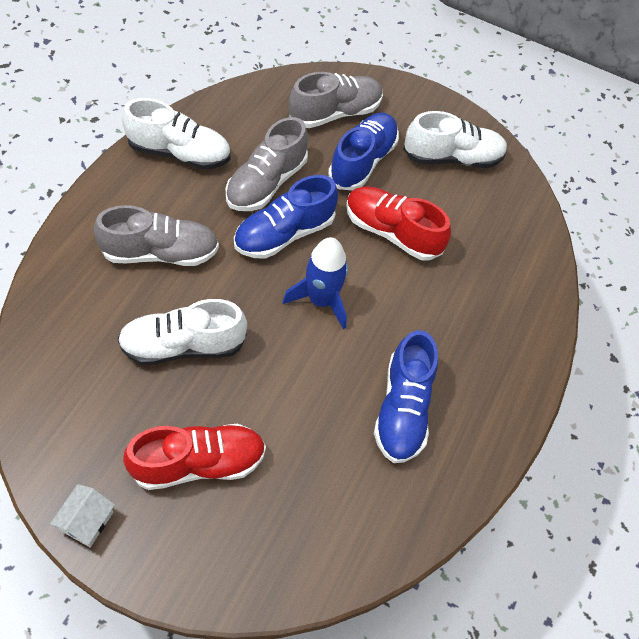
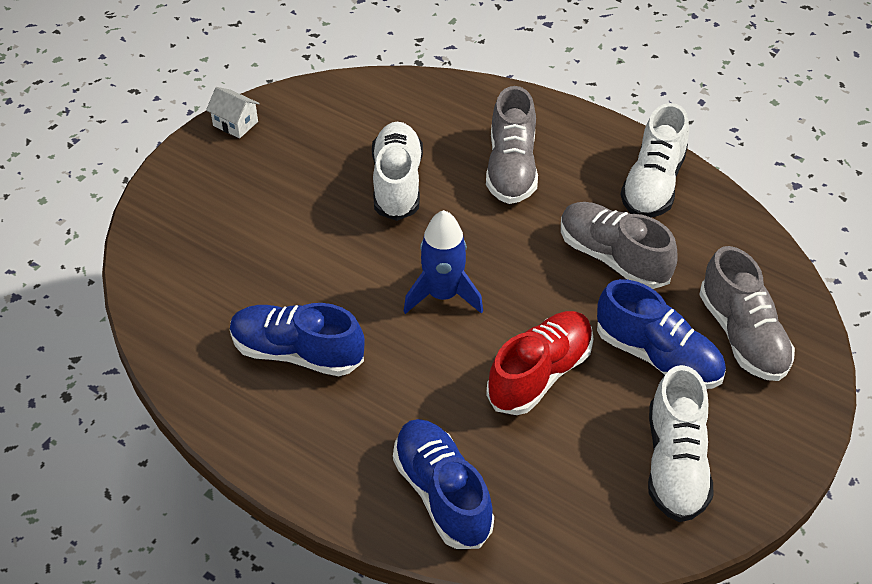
camera: 105 degrees right, 10 degrees down
(199, 463) = (271, 191): red shoe -> none
(284, 234) = (537, 269): blue shoe -> blue shoe (442, 494)

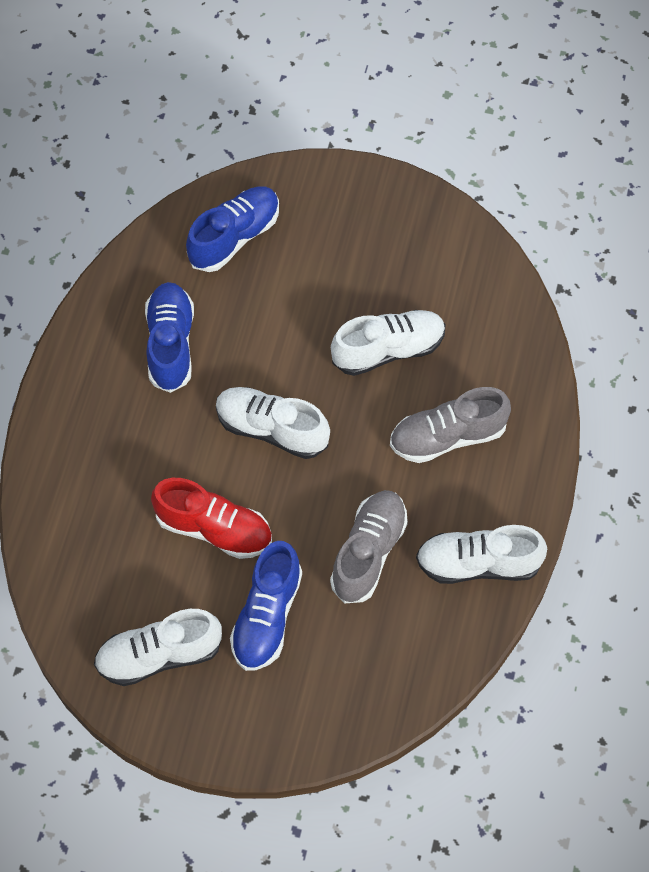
camera: 70 degrees right, 15 degrees up
(235, 123) = (408, 196): white house -> none
(442, 494) = (74, 492): blue shoe -> blue shoe (234, 237)
(443, 295) = (271, 429): blue rocket -> white shoe
(742, 336) = (317, 681): grey shoe -> none

